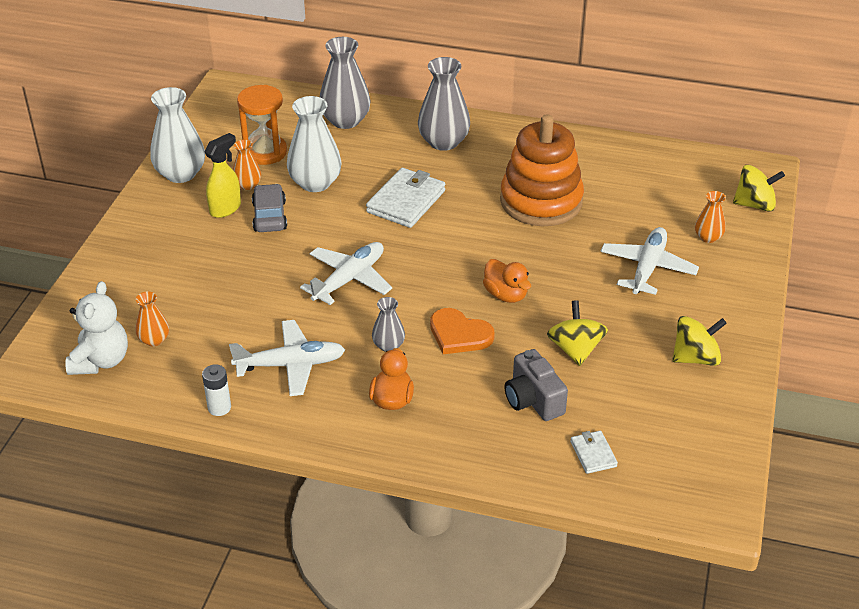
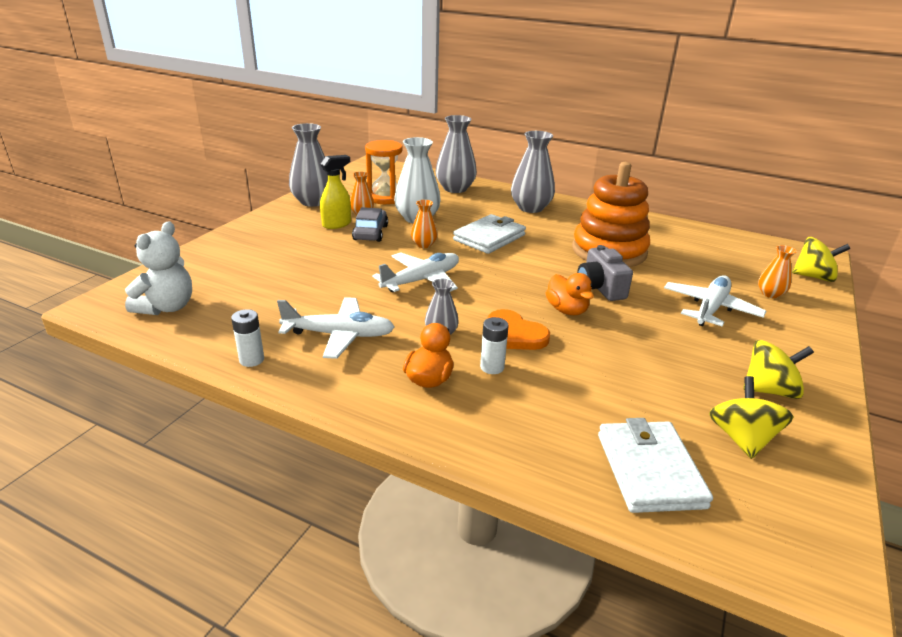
camera: 10 degrees right, 10 degrees down
(154, 340) = (224, 299): orange vase -> orange vase (424, 245)
(180, 174) = (313, 202): white vase -> grey vase
(446, 376) = (492, 367): none -> white battery
(533, 400) = (582, 403): grey camera -> grey camera (600, 288)
(575, 349) = (634, 363): yellow spinning top -> yellow spinning top (741, 438)
(593, 454) = (649, 470): white wallet -> white wallet, size x1.92

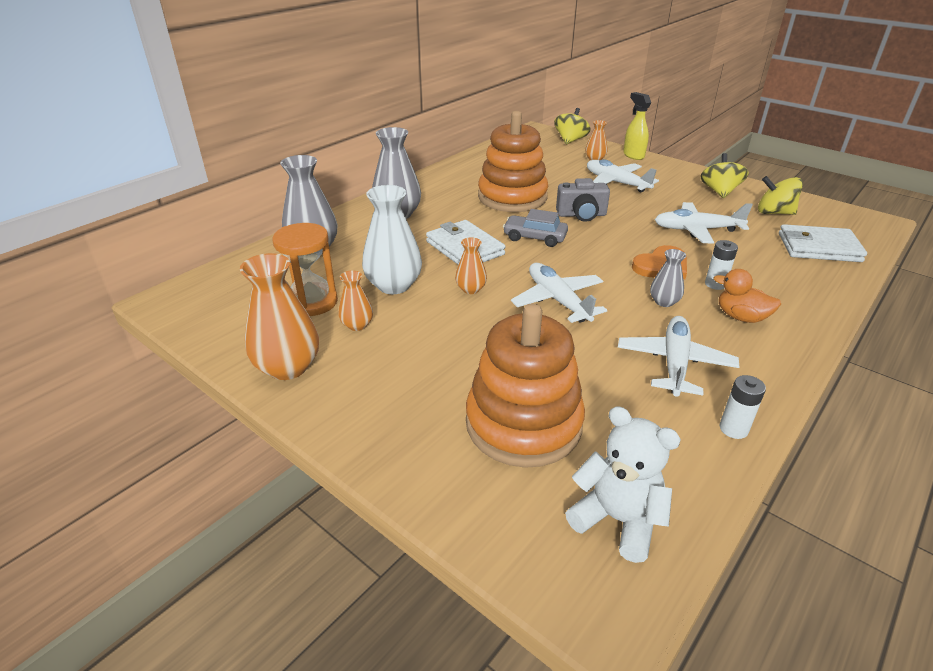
camera: 75 degrees left, 5 degrees up
(260, 273) = (523, 424): none -> orange stacking toy
(313, 202) = (288, 367): grey vase -> orange vase
(337, 224) = (385, 348): yellow spray bottle -> yellow spray bottle (633, 155)
(370, 233) = (423, 323): grey car -> grey car (534, 237)
(566, 310) = (620, 236): orange duck -> none
(622, 362) = (696, 230): none -> white plane

